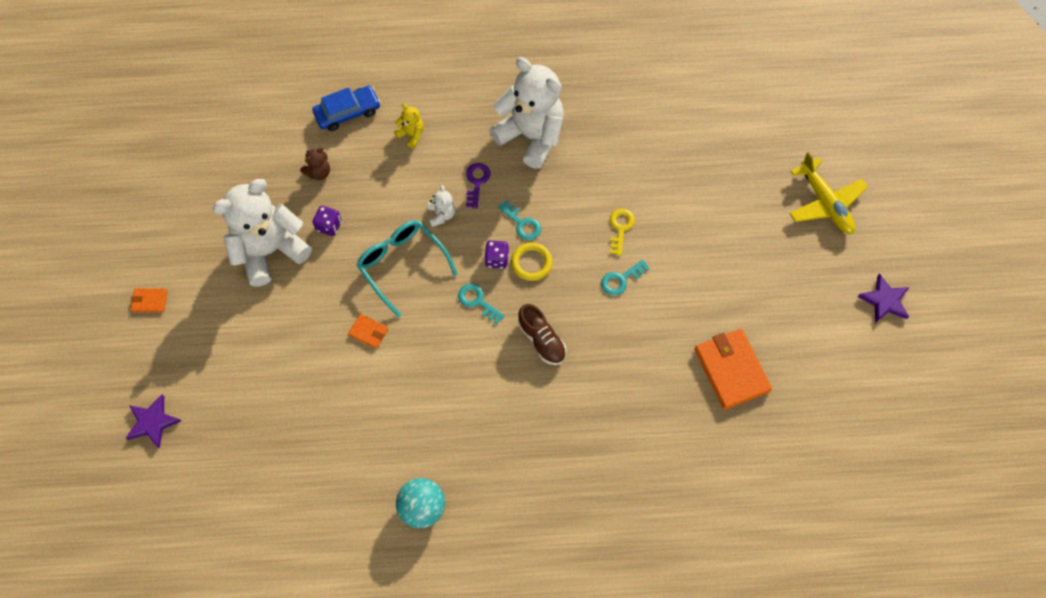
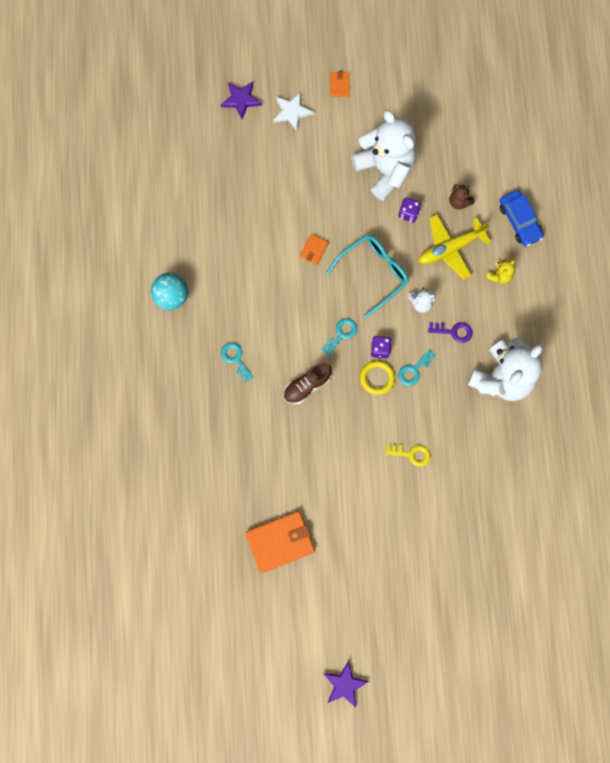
camera: 90 degrees right, 10 degrees up
(179, 358) = (292, 112): none -> white star
(621, 279) = (362, 453): turquoise key -> turquoise key (235, 359)
(825, 203) = (441, 642): yellow plane -> yellow plane (450, 248)

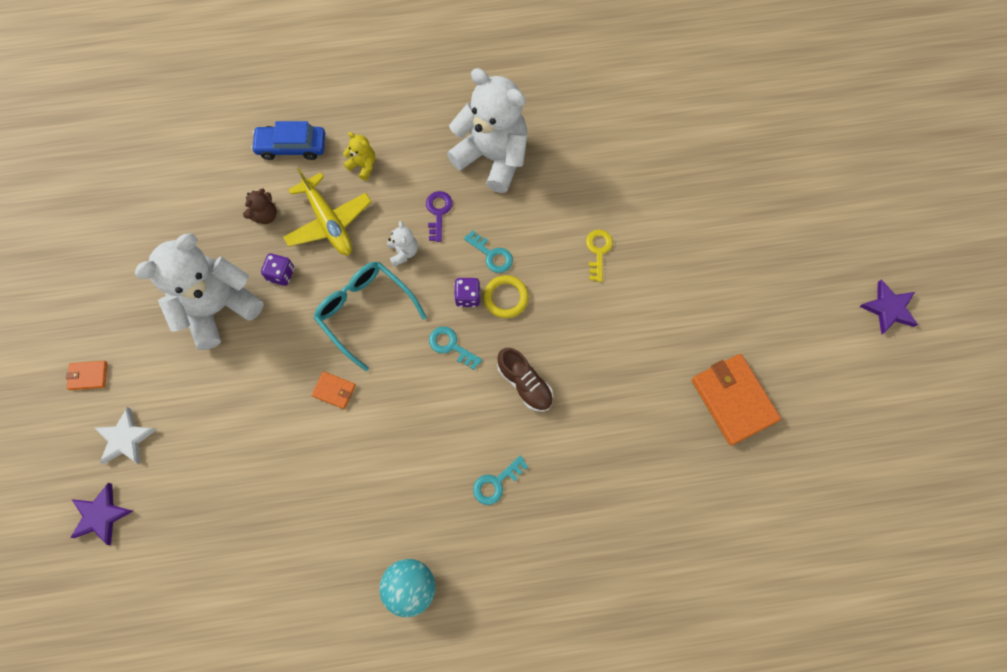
camera: 95 degrees left, 5 degrees down
(519, 221) = (291, 146): blue car -> blue car turned 150 degrees counterclockwise

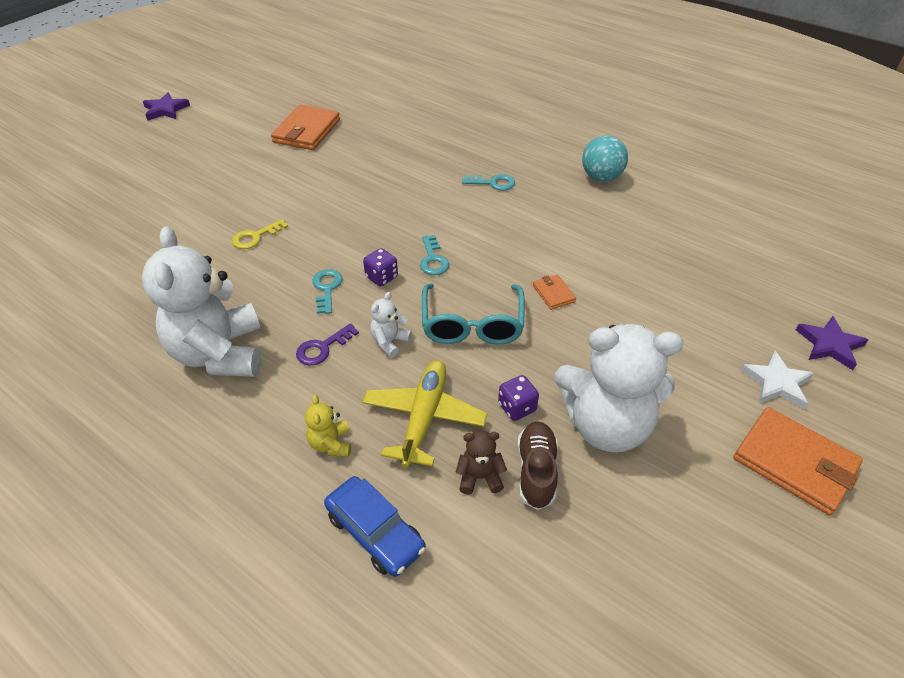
camera: 135 degrees left, 25 degrees down
(88, 376) = (794, 463): orange wallet -> orange wallet, size x2.08
(506, 298) = (356, 258): yellow ring -> none
(524, 384) = (411, 210): brown shoe -> brown shoe (536, 471)

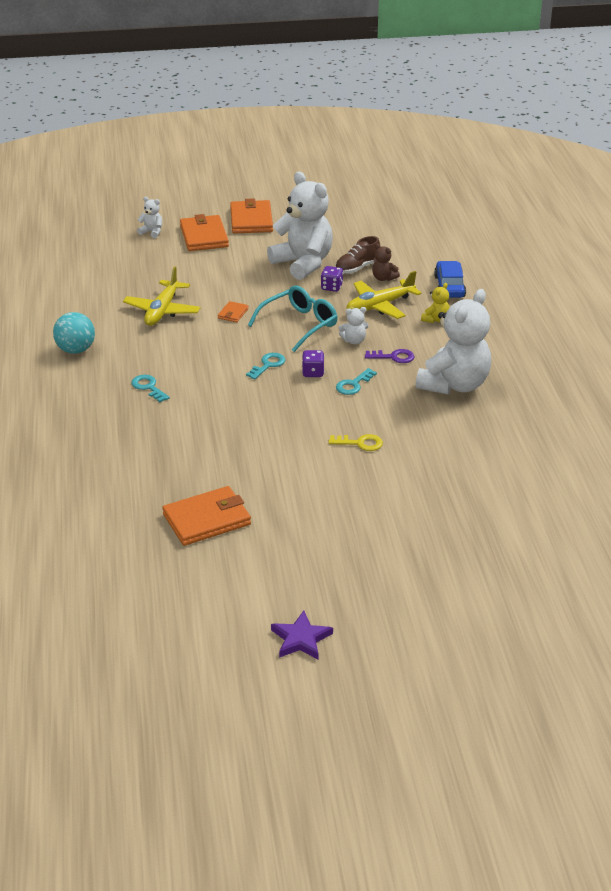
camera: 135 degrees left, 10 degrees down
(615, 253) = (162, 311): none -> yellow plane
(777, 383) = (204, 236): white star -> orange wallet
(829, 345) = (152, 232): purple star -> white teddy bear

